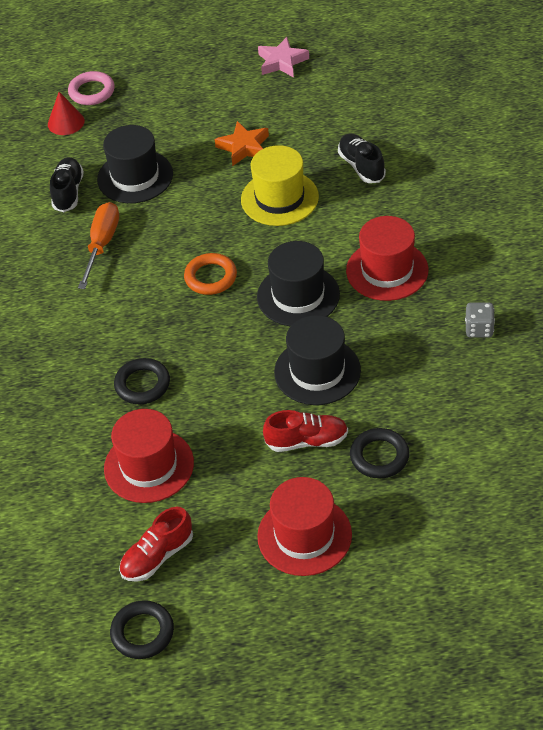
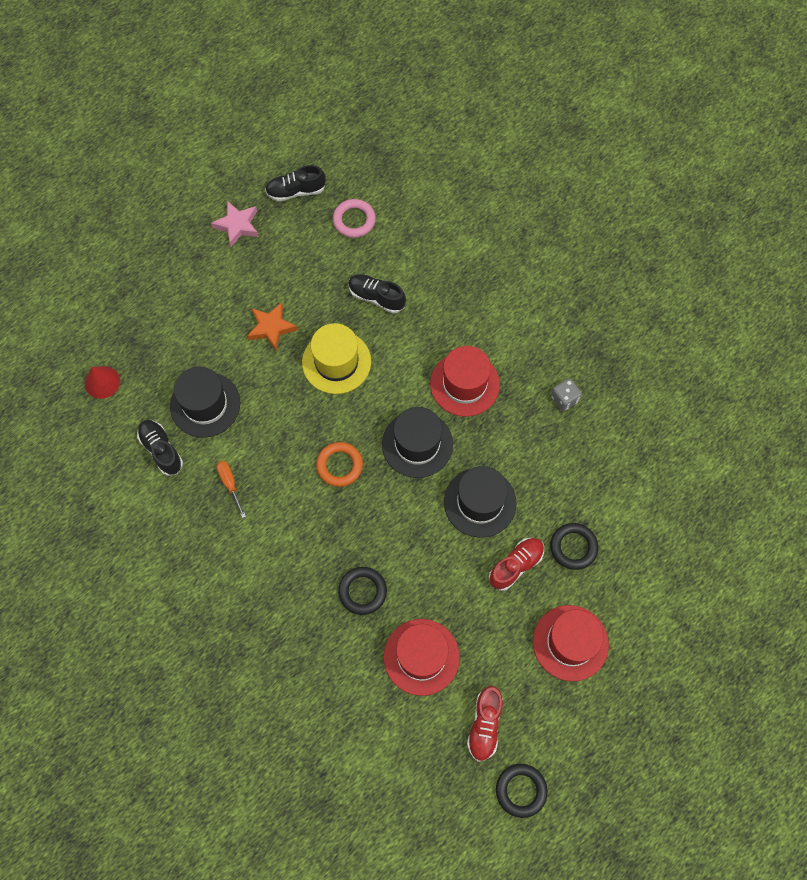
camera: 40 degrees left, 20 degrees up
(92, 92) = (99, 339): pink ring -> pink ring (354, 220)
(102, 244) = (230, 484): orange screwdriver -> orange screwdriver, size x0.61
(357, 58) = (296, 191): none -> black shoe

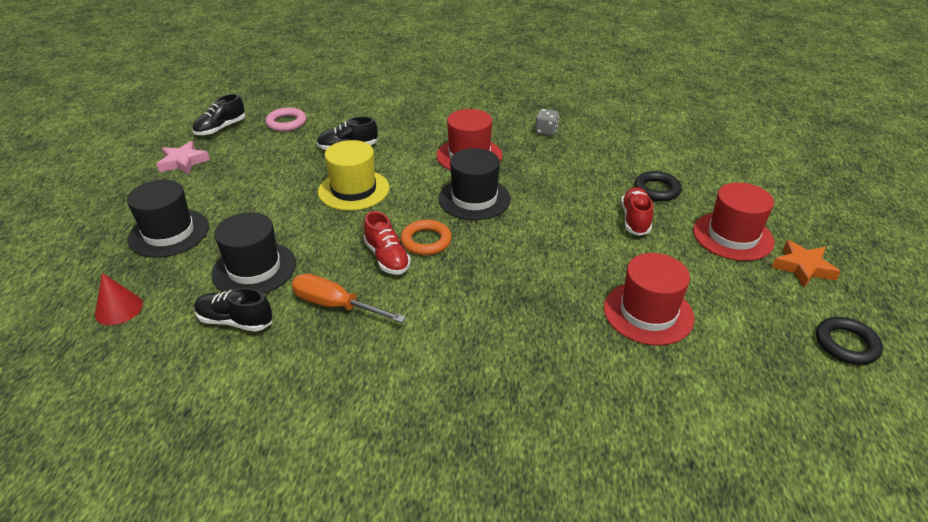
camera: 40 degrees left, 30 degrees down
(230, 484) = (335, 305): orange screwdriver -> orange screwdriver, size x1.64
(271, 328) = (273, 198): orange star -> orange star (803, 267)
(362, 591) = (544, 303): black ring -> none
(480, 502) = (562, 203): black hat -> black hat (169, 233)
(484, 725) = (757, 322): red shoe -> red shoe (387, 258)

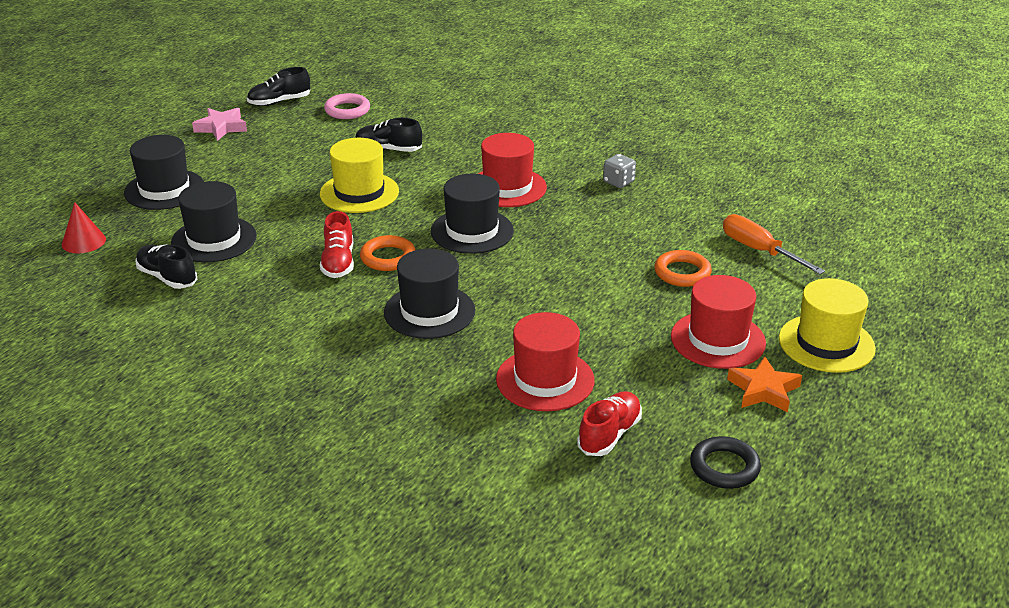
camera: 25 degrees right, 5 degrees down
(335, 305) = (259, 289): orange screwdriver -> orange screwdriver (759, 250)
(502, 280) = (429, 311): none -> black hat
(635, 219) = (624, 295): red shoe -> red shoe (609, 434)
(656, 190) = (682, 273): black ring -> orange ring
(802, 216) = (826, 343): none -> yellow hat

